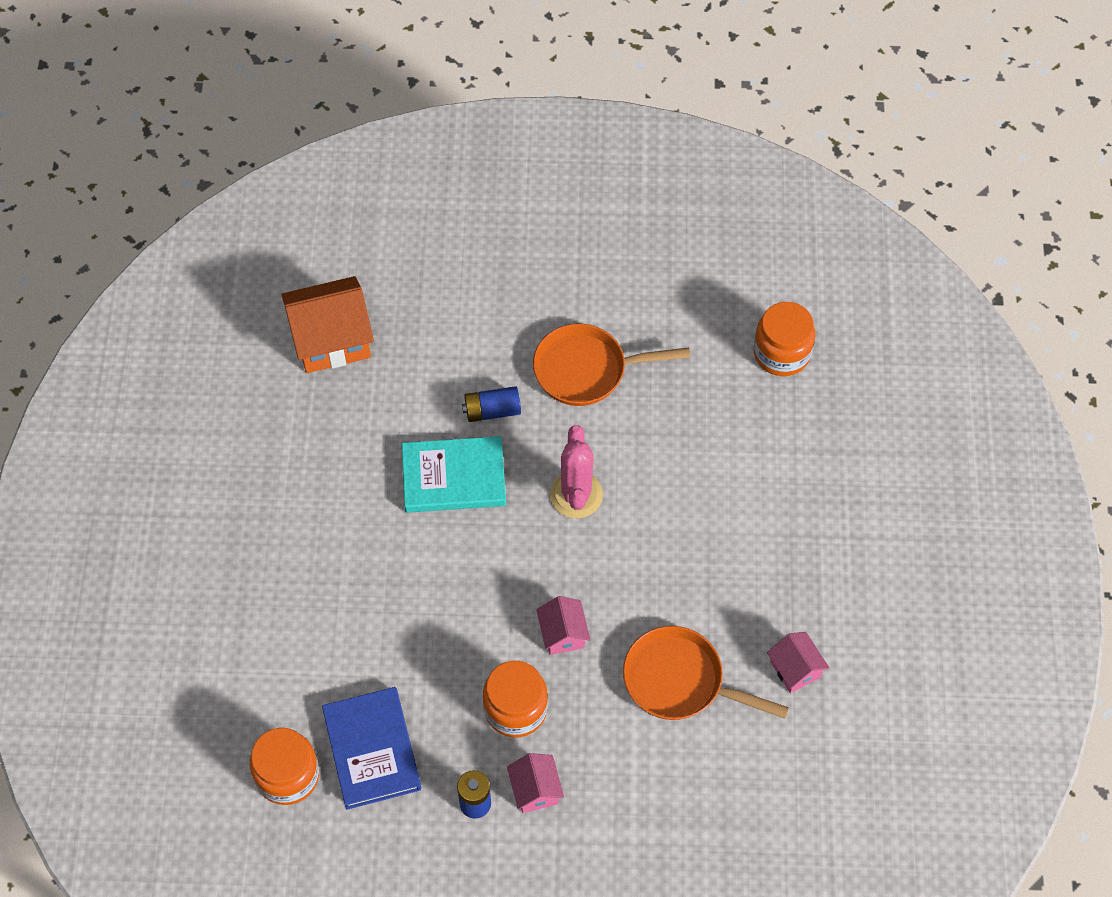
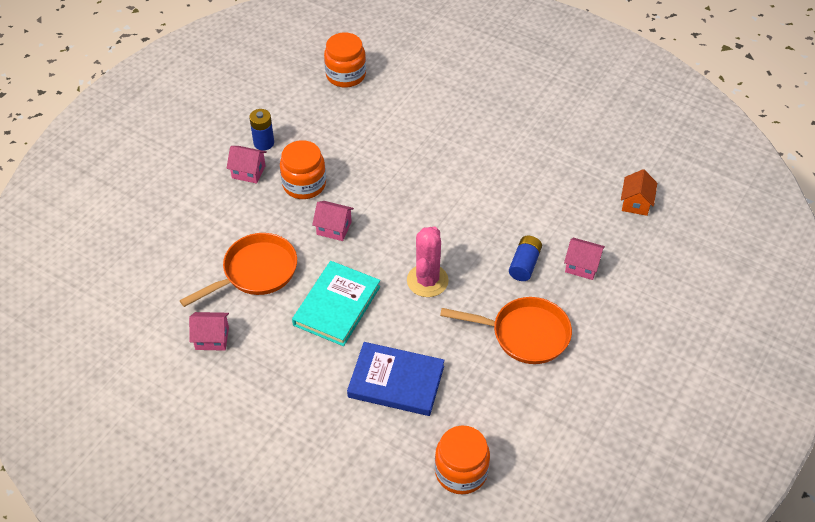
camera: 120 degrees right, 10 degrees down
(331, 340) = (636, 203): orange house -> orange house, size x0.54
(372, 750) = (332, 113): blue book -> blue book (396, 381)
(454, 477) = (485, 222): turquoise book -> turquoise book (337, 306)
(459, 355) = (582, 266): none -> pink house
(576, 495) = (427, 281): pink cactus -> pink cactus turned 75 degrees clockwise
(586, 370) = (524, 334): orange pan -> orange pan turned 75 degrees clockwise

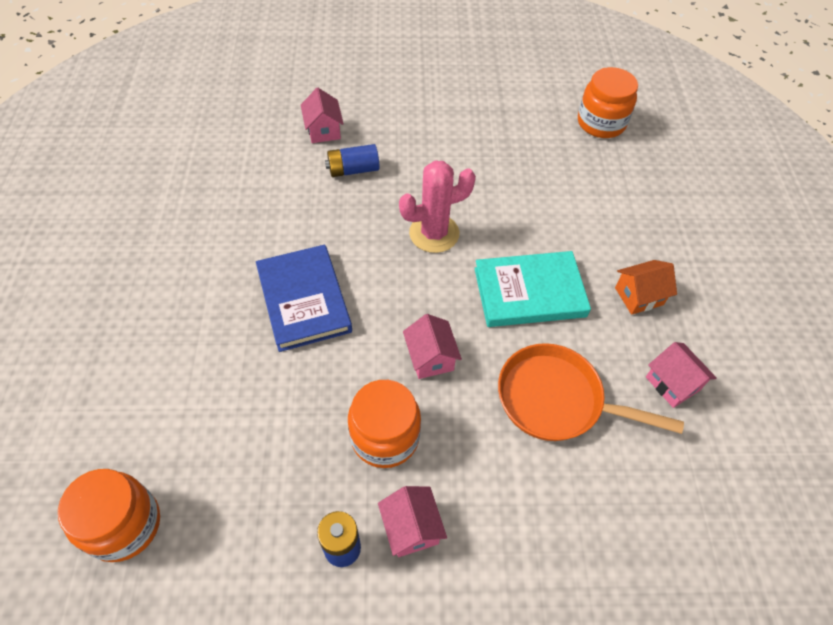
camera: 125 degrees left, 5 degrees up
(396, 381) = (566, 201): blue book -> blue book (304, 300)
(524, 334) = (435, 138): orange pan -> none
(636, 203) = (211, 122): orange house -> orange house (639, 296)

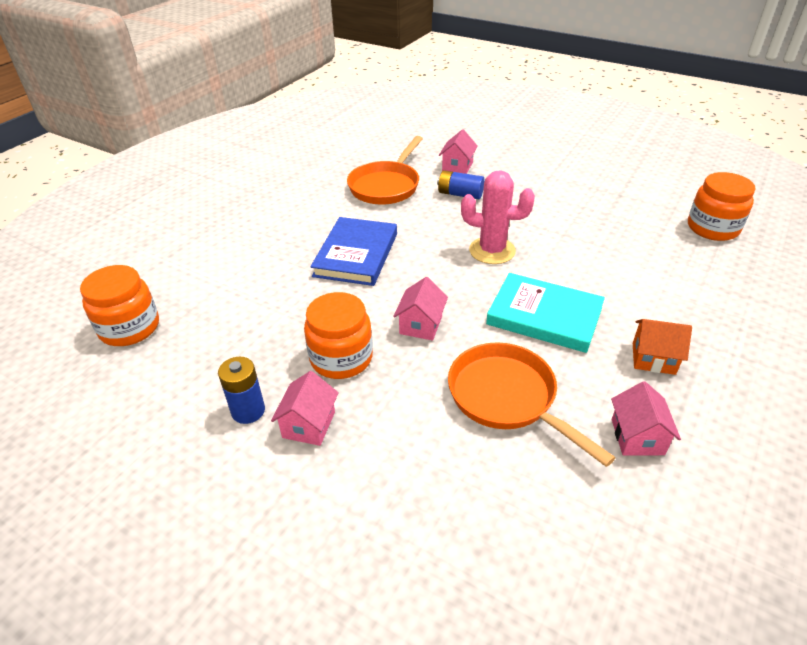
camera: 35 degrees right, 15 degrees down
(266, 189) = (386, 186): none -> orange pan

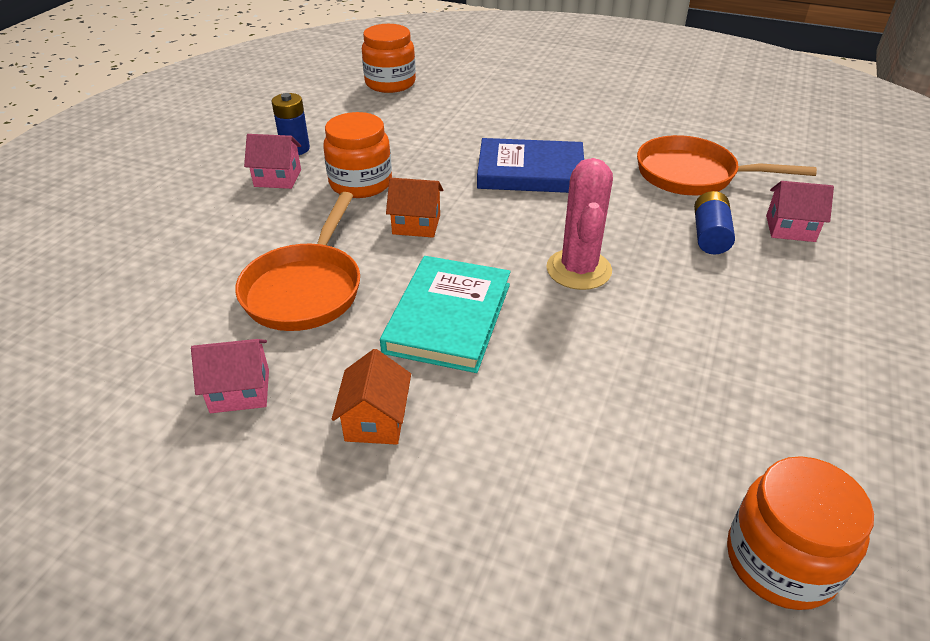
camera: 80 degrees right, 0 degrees up
(421, 325) = (416, 224): pink house -> orange house
(507, 398) = (305, 289): orange pan -> orange pan turned 150 degrees clockwise

